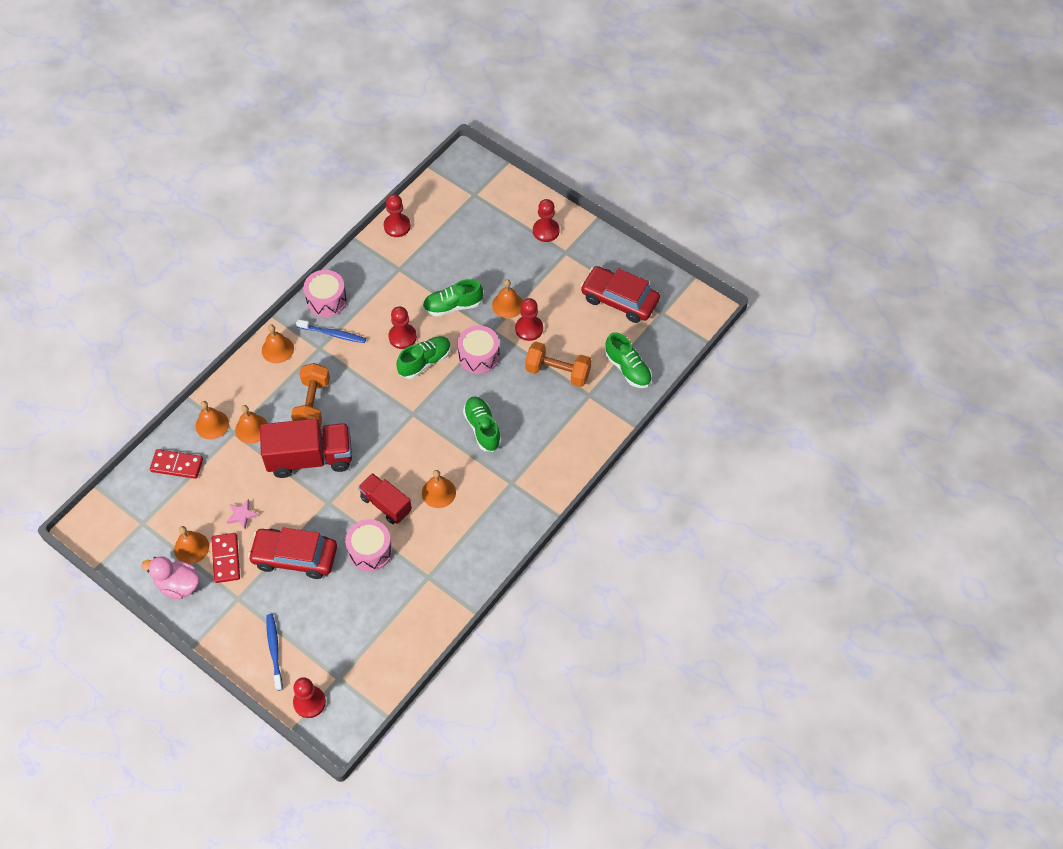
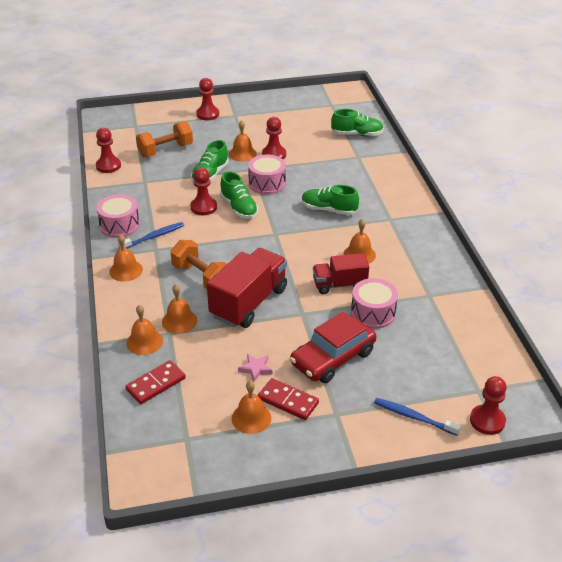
camera: 50 degrees left, 20 degrees down
(178, 585) = (280, 447): pink duck -> none
(425, 362) = (239, 208): green shoe -> green shoe turned 150 degrees clockwise
(558, 372) = (324, 160): orange dumbbell -> orange dumbbell (165, 150)
(619, 300) = (300, 114): red car -> none

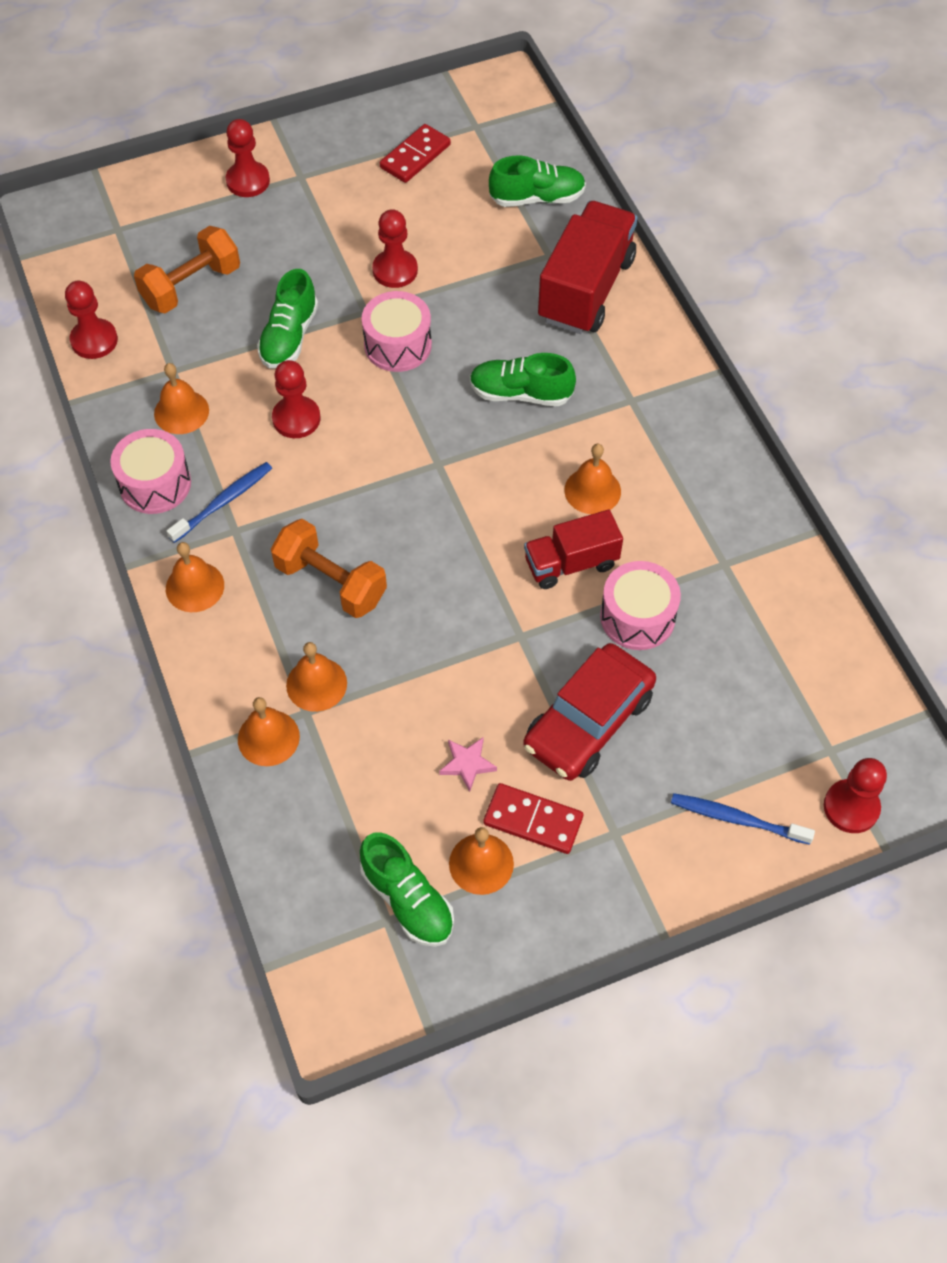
camera: 10 degrees left, 20 degrees up
(156, 384) = (310, 822): red domino -> red domino (415, 156)
(239, 208) = (360, 411): green shoe -> green shoe (407, 899)
(242, 154) = (337, 275): orange bell -> orange bell (181, 412)
(249, 302) = (425, 626): red truck -> red truck (585, 289)

